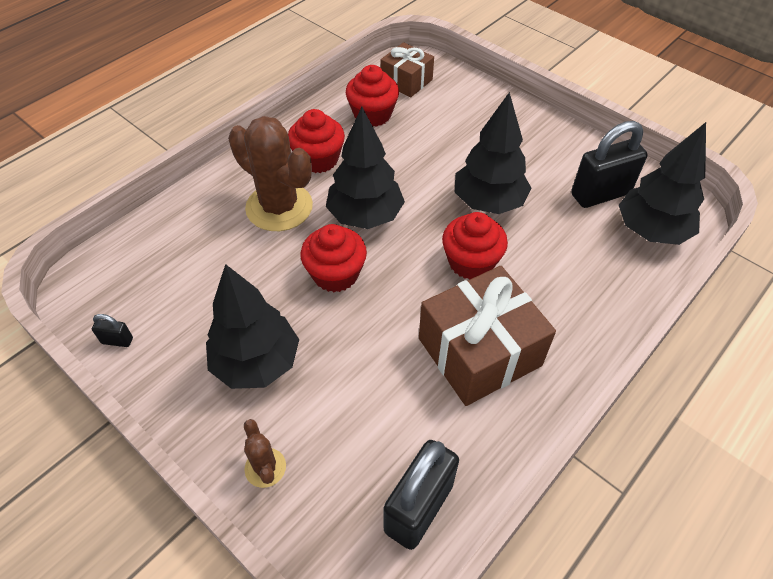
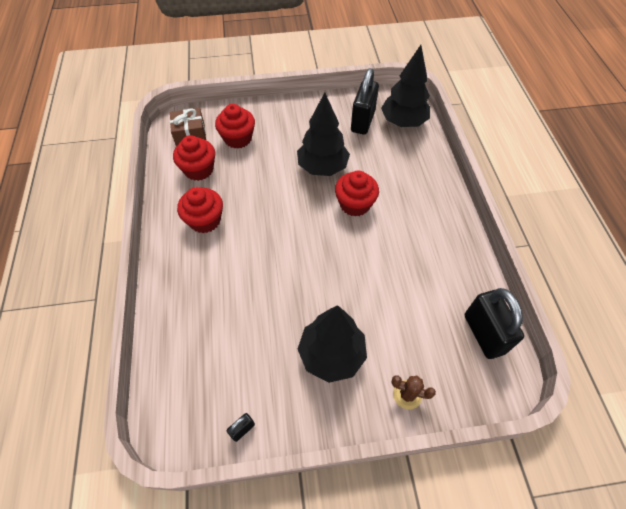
camera: 50 degrees left, 5 degrees up
(279, 207) = (222, 266): brown cactus -> none
(335, 274) = (304, 271): red cupcake -> red cupcake (238, 138)
(365, 216) = (275, 228): black tree -> none
(479, 352) = (414, 242): brown gift -> none

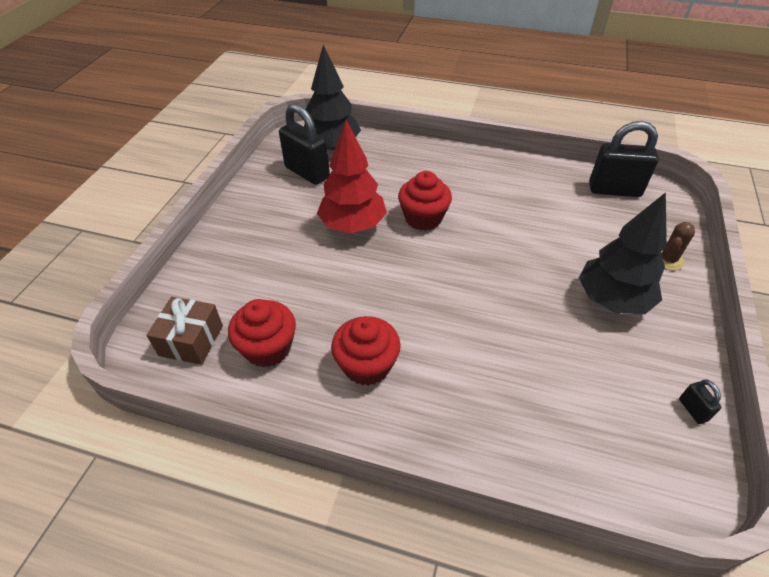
camera: 65 degrees left, 10 degrees down
(238, 138) = (243, 288): red cupcake -> none
(322, 167) = (353, 225): black tree -> red tree

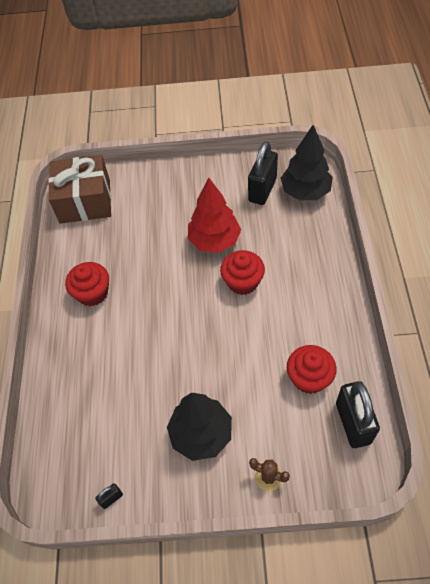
camera: 75 degrees right, 10 degrees up
(191, 340) = (85, 201): brown gift -> brown gift, size x1.71
(268, 348) = (90, 239): red cupcake -> red cupcake (309, 378)

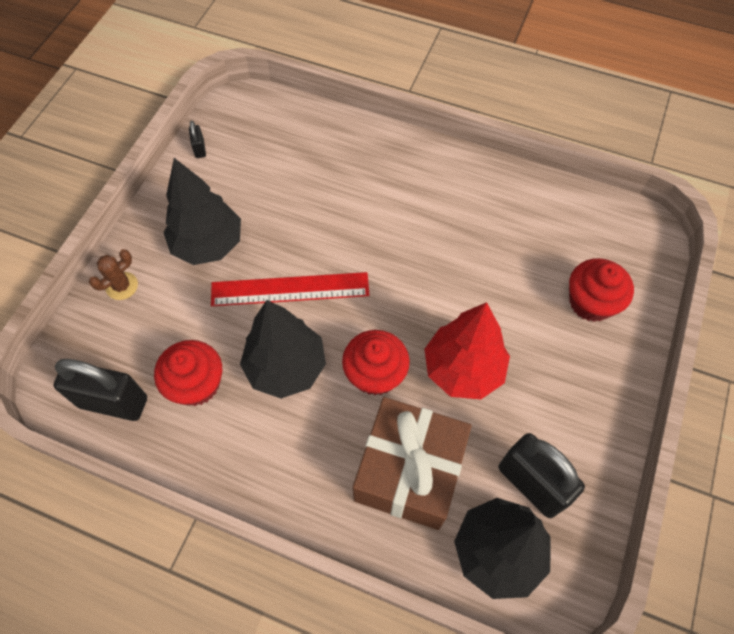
camera: 110 degrees right, 5 degrees up
(85, 201) = (610, 237): brown gift -> brown gift (409, 471)
(92, 293) = (449, 202): red cupcake -> red cupcake (591, 302)
(210, 358) = (290, 289): none -> red ruler
(266, 331) = (286, 367): none -> black tree

